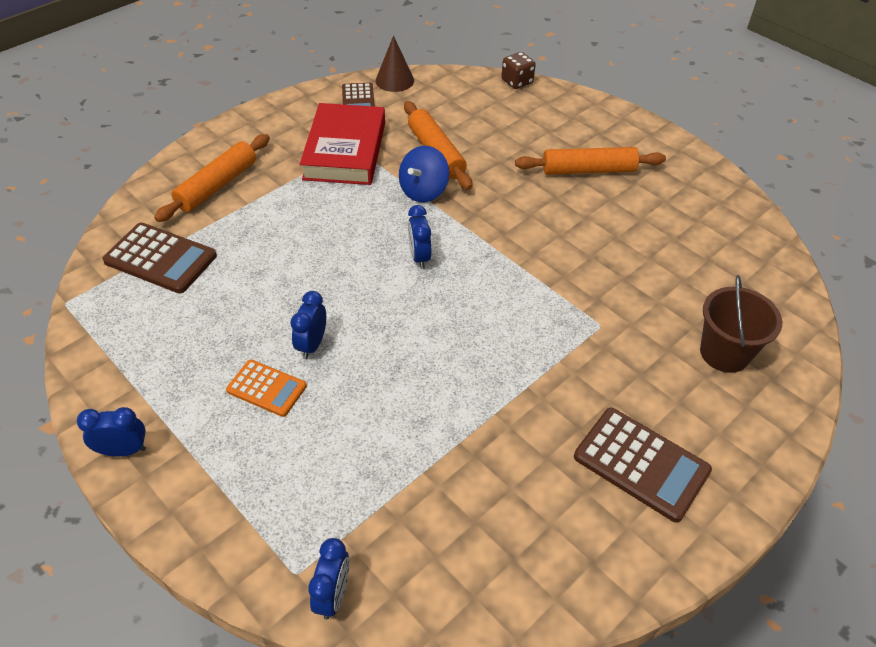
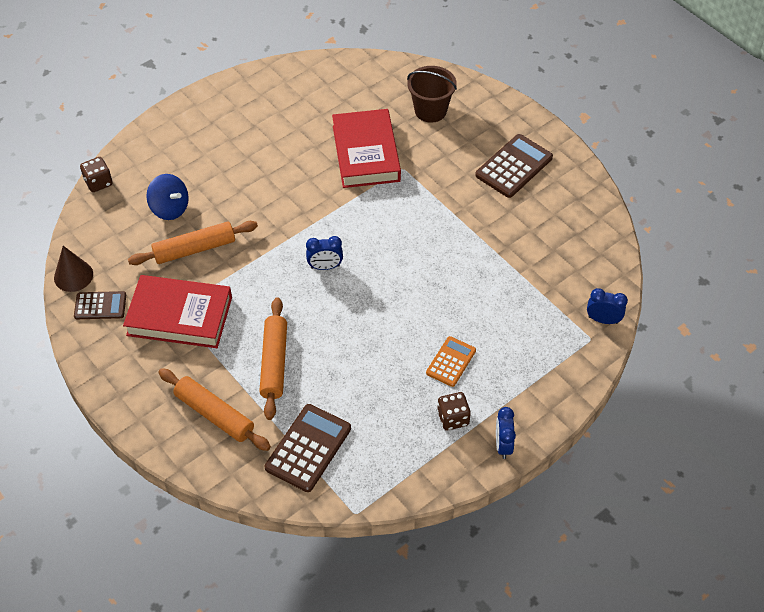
camera: 85 degrees left, 5 degrees up
(176, 392) = (453, 418): none -> brown dice
(312, 344) = (411, 335): blue clock -> none
(423, 191) = (245, 260): blue spinning top -> blue spinning top (170, 208)
(588, 170) = (236, 150): orange rolling pin -> orange rolling pin (274, 363)
(618, 285) = (366, 153): none -> red book

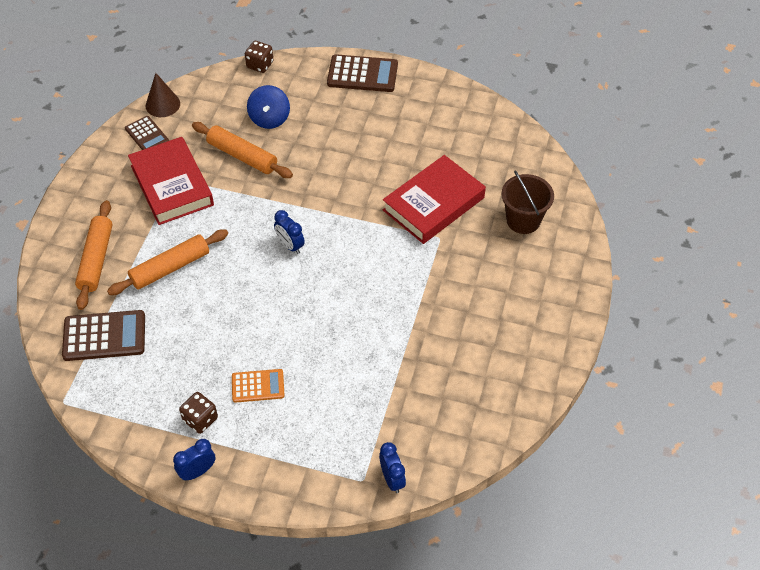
camera: 55 degrees right, 0 degrees up
(514, 166) = (514, 315): brown calculator -> brown calculator (362, 74)

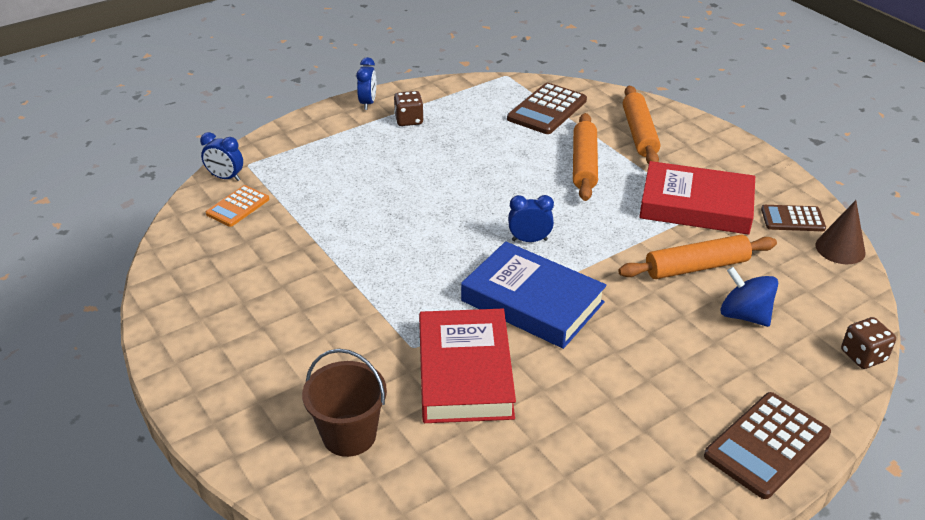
camera: 130 degrees right, 15 degrees down
(96, 259) = (639, 133): orange rolling pin -> orange rolling pin turned 45 degrees clockwise
(258, 386) = (400, 156): orange calculator -> orange calculator (238, 206)
(348, 210) = (532, 301): none -> blue book

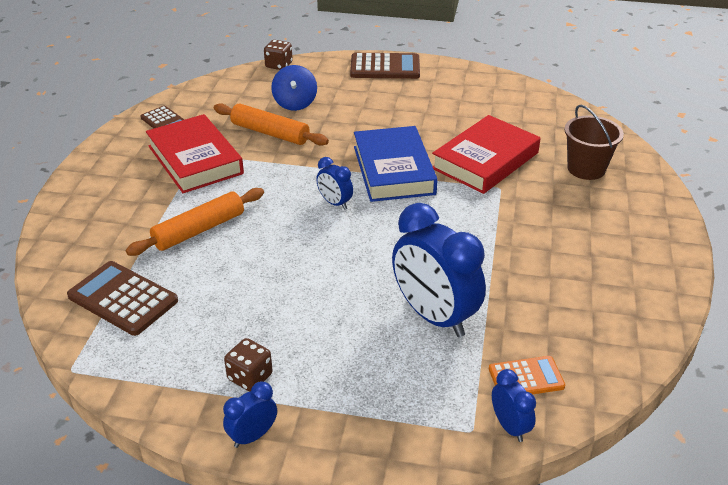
camera: 135 degrees left, 0 degrees up
(340, 207) = (434, 316): none -> blue clock
(547, 110) = (123, 298): brown calculator -> brown calculator turned 135 degrees counterclockwise
(639, 133) = (111, 227): orange rolling pin -> none
(840, 248) = (180, 98): brown cone -> none

